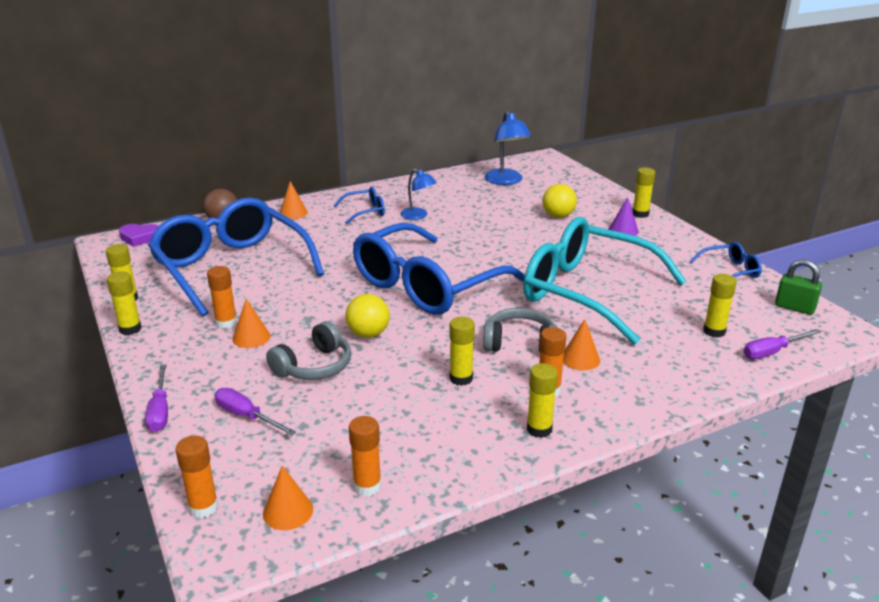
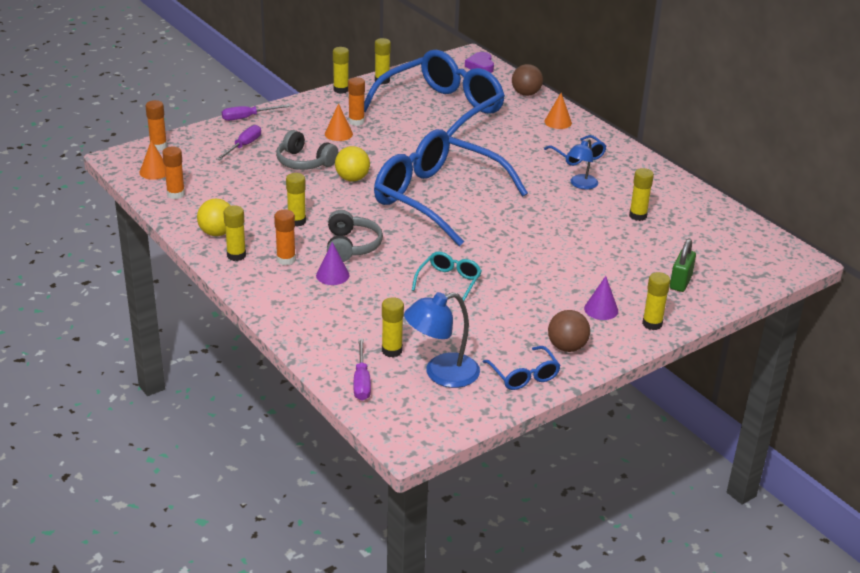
camera: 80 degrees right, 5 degrees up
(476, 200) = (638, 216): none -> yellow glue stick
(506, 181) = (703, 233): blue lamp -> blue lamp (441, 374)
(558, 216) = (619, 267): yellow ball -> yellow ball (217, 233)
(580, 359) = (332, 275): orange cone -> purple cone
(588, 292) = (449, 282): turquoise glasses -> turquoise glasses, size x0.41
(682, 249) = (567, 347): none -> brown ball
(772, 352) = (361, 381): purple screwdriver -> purple screwdriver turned 150 degrees counterclockwise
(794, 307) = (452, 409): green padlock -> green padlock (680, 282)

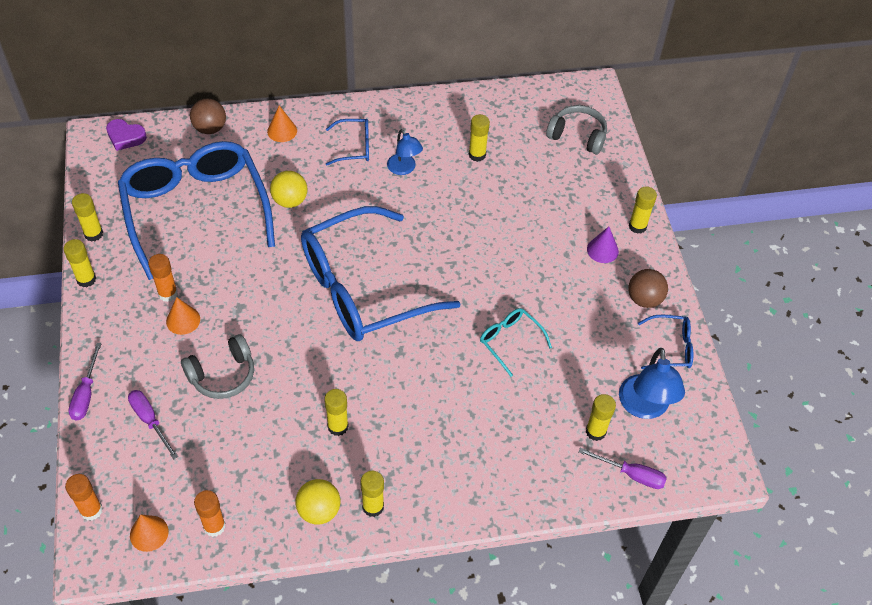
camera: 65 degrees left, 20 degrees up
(286, 260) = (404, 463): orange glue stick -> none
(332, 275) = (452, 432): purple cone -> none
(351, 246) = (410, 396): grey headphones -> grey headphones (577, 136)
(352, 178) = (283, 344): yellow ball -> yellow ball (290, 201)
(680, 282) = (589, 178): green padlock -> none

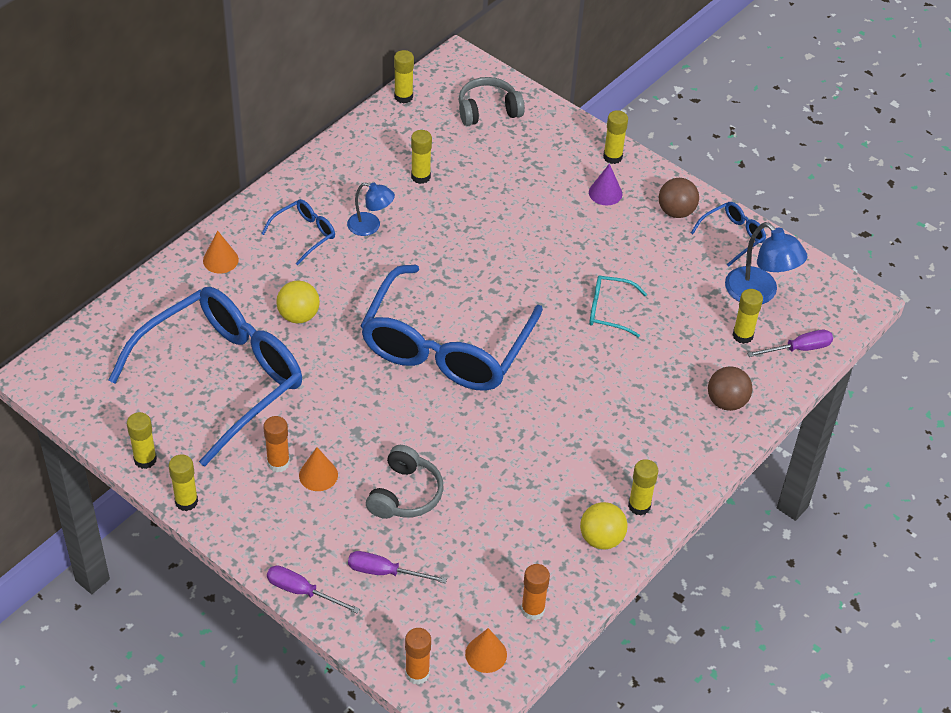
camera: 40 degrees left, 5 degrees down
(86, 394) = (302, 591): purple screwdriver -> purple screwdriver turned 150 degrees clockwise
(125, 137) = (71, 357): purple heart -> none
(196, 211) = (221, 378): blue glasses -> blue glasses turned 105 degrees clockwise
(210, 128) = (148, 299): brown ball -> brown ball (726, 402)
(338, 426) = (546, 467): yellow glue stick -> yellow glue stick (403, 97)

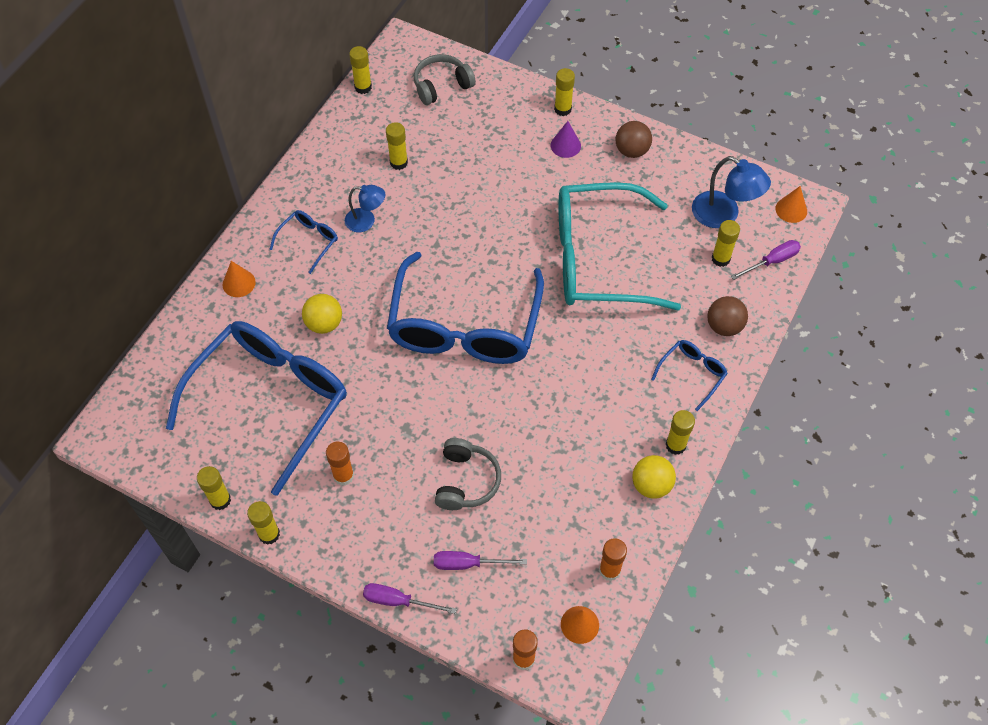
camera: 10 degrees left, 10 degrees up
(318, 475) = (383, 480): orange cone -> orange cone (791, 210)
(609, 311) = (599, 259): turquoise glasses -> turquoise glasses, size x2.42
(732, 236) = (686, 165): blue glasses -> blue glasses (692, 374)

